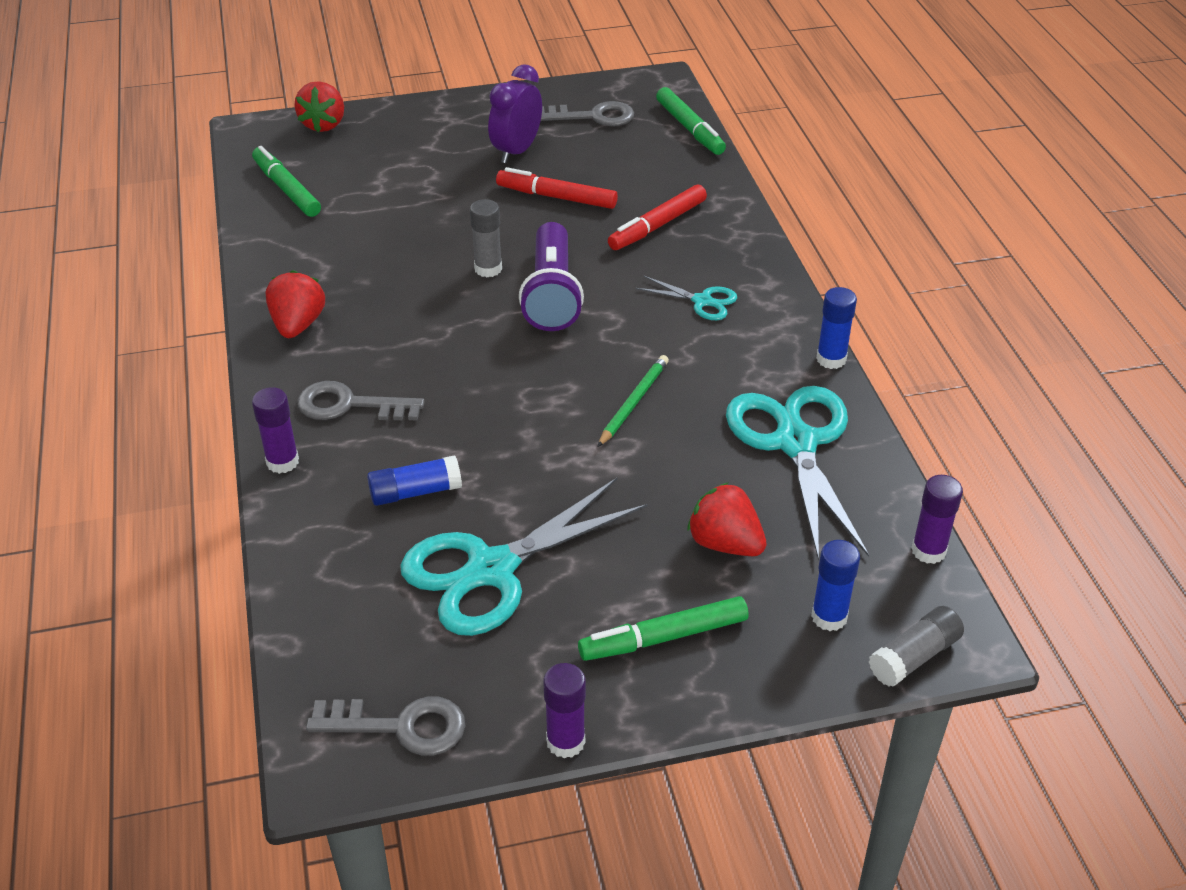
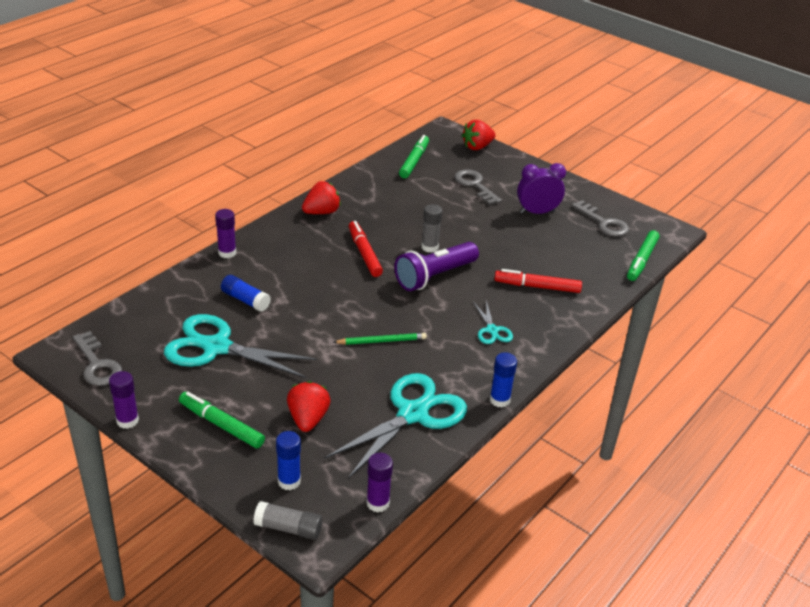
camera: 50 degrees right, 5 degrees down
(349, 405) = (283, 253): grey key -> grey key (475, 185)
(556, 197) = (516, 242): red marker -> red marker (364, 253)

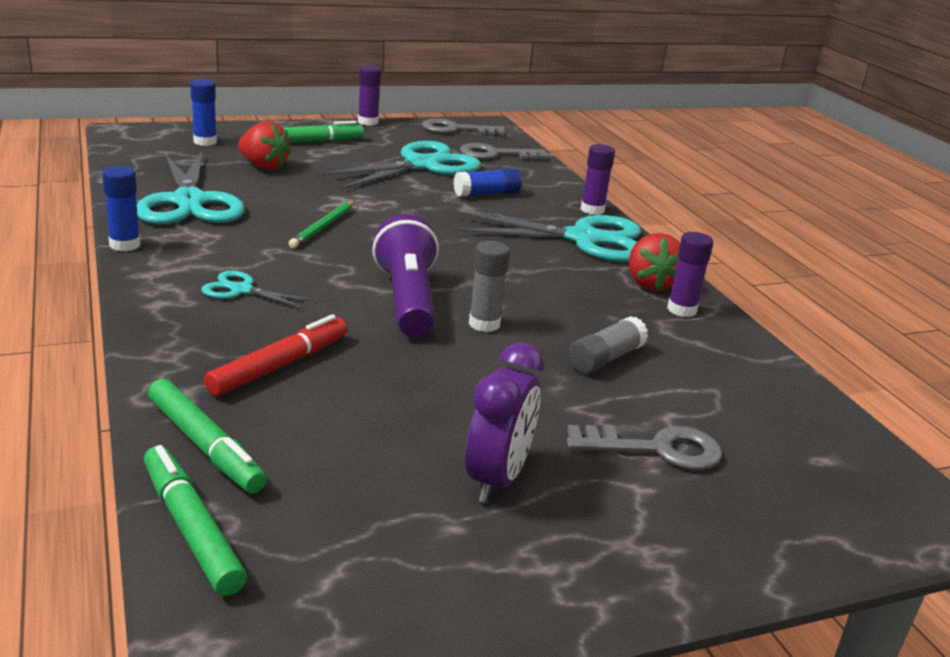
camera: 120 degrees right, 10 degrees down
(283, 245) = (583, 239): none -> turquoise scissors
(288, 528) = (159, 129): grey glue stick -> grey glue stick (605, 359)
(364, 253) = (515, 276): red marker -> none
(378, 503) = (119, 157): purple glue stick -> purple glue stick (682, 310)
(414, 161) = (790, 418): green marker -> green marker (205, 446)
(477, 147) = (839, 531): red strawberry -> none
(603, 223) = (375, 556): grey key -> grey key (495, 154)

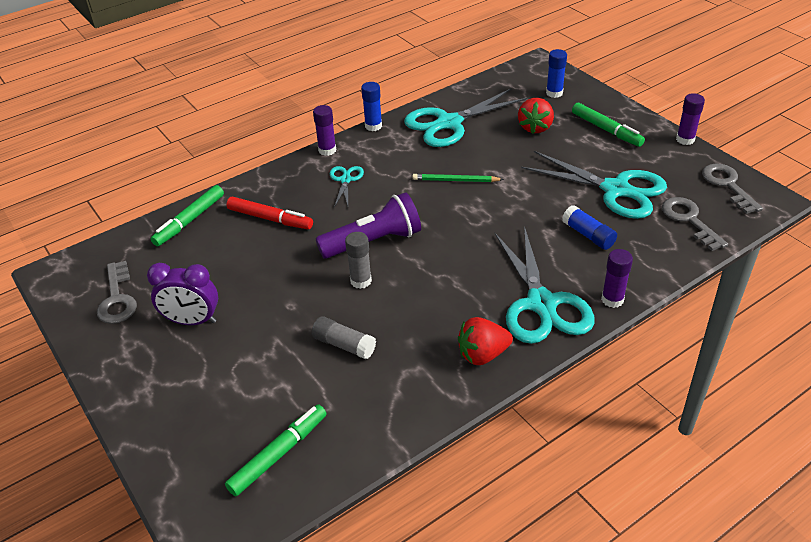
camera: 80 degrees right, 15 degrees up
(191, 529) = (130, 237): green marker -> green marker (278, 454)
(656, 449) = (243, 383): grey key -> grey key (117, 299)
(682, 310) = (446, 378): purple glue stick -> purple glue stick (327, 150)

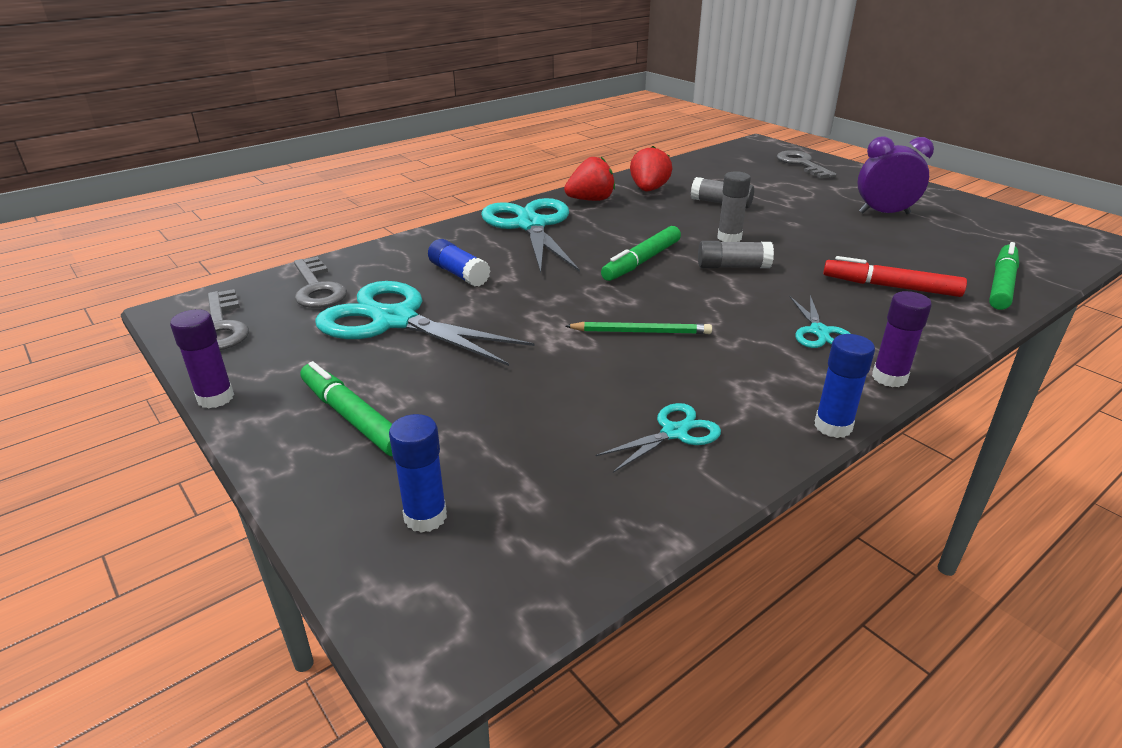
camera: 175 degrees right, 10 degrees down
(117, 299) = (985, 225): grey key -> grey key (801, 164)
(278, 454) = (739, 164): green marker -> green marker (642, 261)
(373, 242) = (733, 267): purple flashlight -> grey glue stick
(449, 123) = (674, 432): turquoise scissors -> turquoise scissors, size x0.48
(535, 127) = (494, 423): red strawberry -> red strawberry (648, 190)
(612, 299) = (456, 229): purple glue stick -> none

